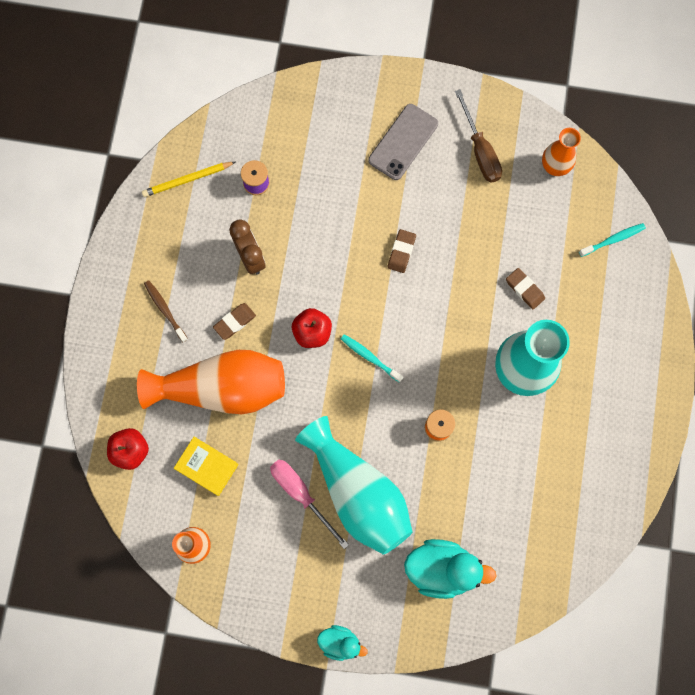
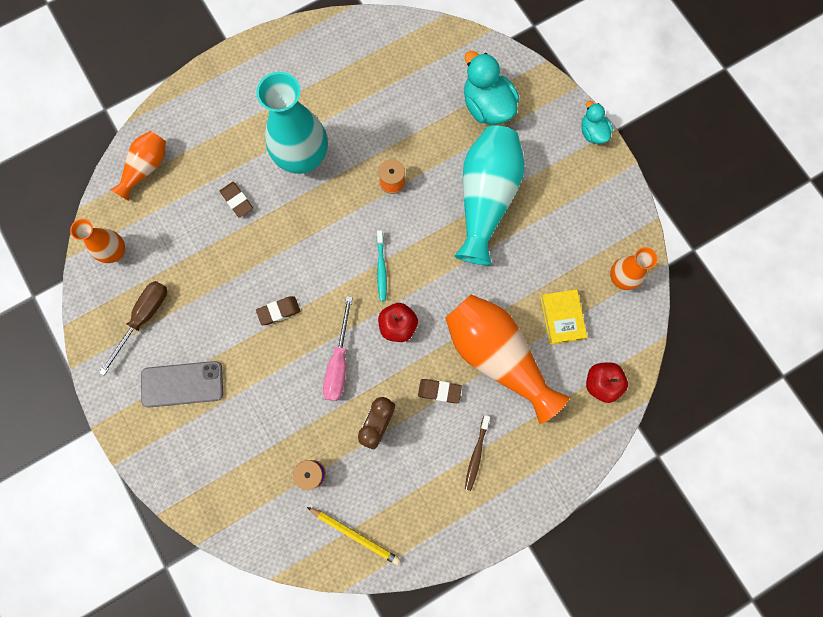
camera: 130 degrees left, 0 degrees up
(301, 494) = (521, 236): pink screwdriver -> pink screwdriver (339, 362)
(524, 289) = (237, 200): brown eraser -> brown eraser turned 45 degrees counterclockwise
(613, 239) = (146, 168): turquoise toothbrush -> orange vase

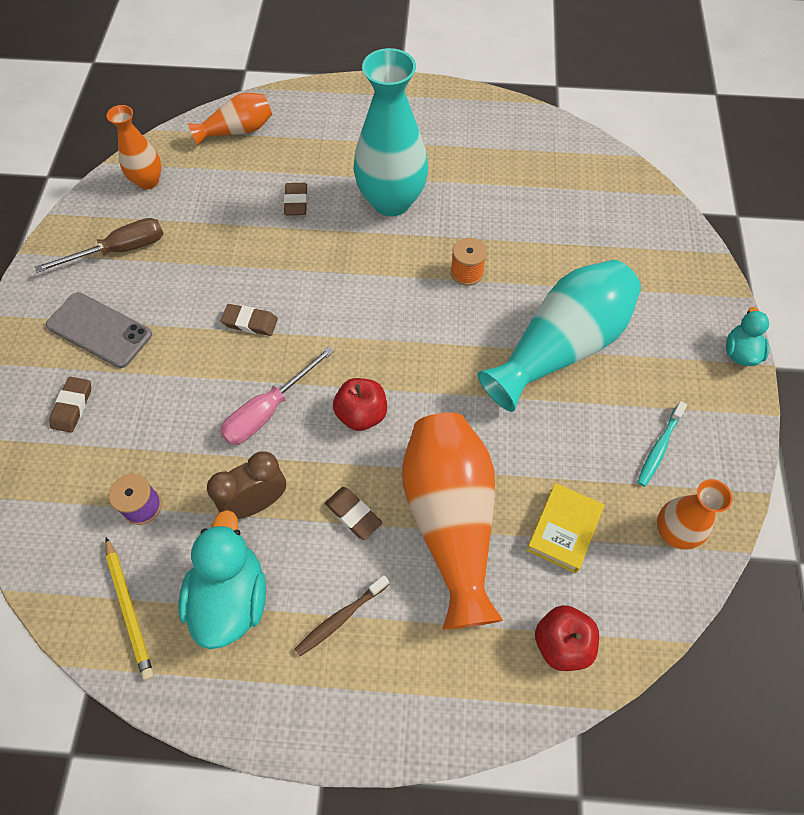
camera: 35 degrees right, 15 degrees down
(211, 445) = (72, 406): none -> brown eraser
(381, 268) = (389, 347): turquoise toothbrush -> turquoise toothbrush (659, 448)
(487, 106) = (627, 260): turquoise duck -> turquoise duck (231, 597)

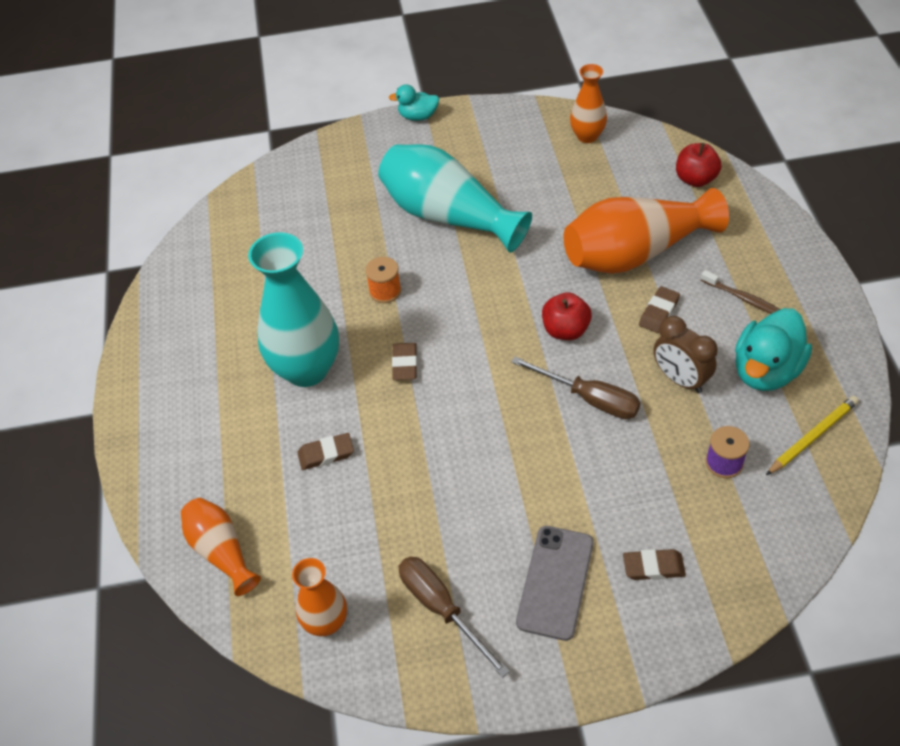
camera: 100 degrees left, 10 degrees down
(231, 597) = (766, 371): turquoise duck -> turquoise duck turned 45 degrees counterclockwise
(250, 322) = (498, 445): brown eraser -> brown eraser (405, 364)
(268, 410) = (589, 398): pink screwdriver -> brown screwdriver
(563, 530) = (612, 190): yellow book -> none
(659, 448) = (521, 150): turquoise toothbrush -> none

